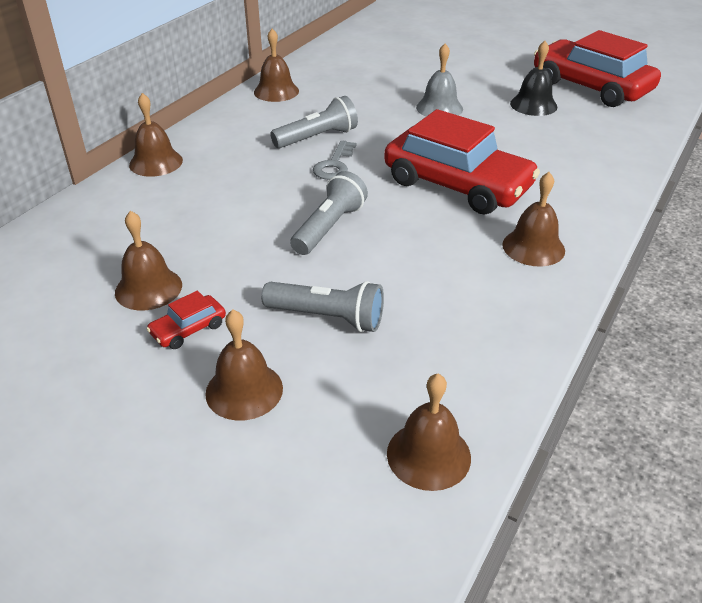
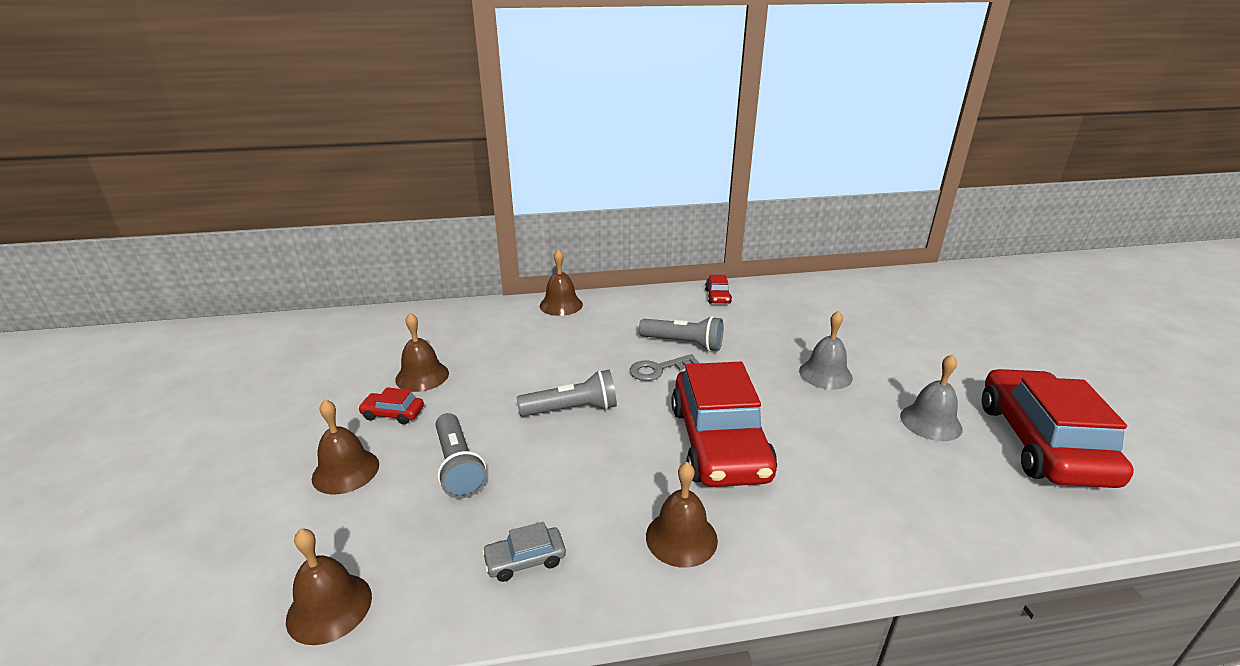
camera: 50 degrees right, 10 degrees down
(276, 91) = (717, 296): brown bell -> red car
(483, 326) = (525, 560): none -> grey car
(533, 105) = (930, 422): black bell -> grey bell

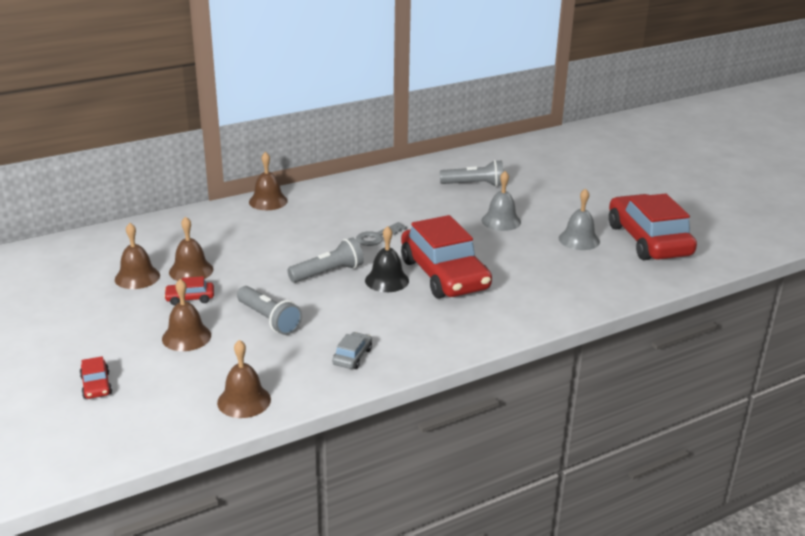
camera: 20 degrees left, 0 degrees up
(525, 560) = (352, 356): grey car -> grey car turned 150 degrees clockwise
(639, 436) = (387, 280): none -> black bell
(681, 537) = (444, 328): brown bell -> brown bell (137, 277)
(683, 344) = (387, 216): grey flashlight -> grey flashlight (474, 185)
(717, 296) = (397, 176): red car -> red car (96, 385)

